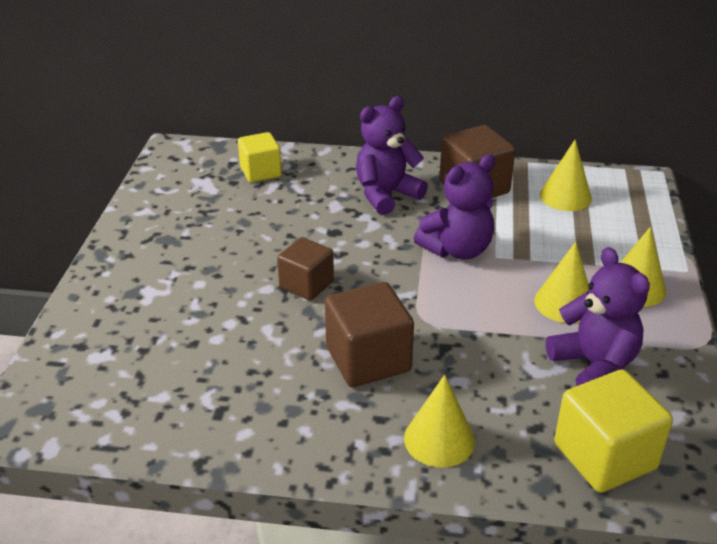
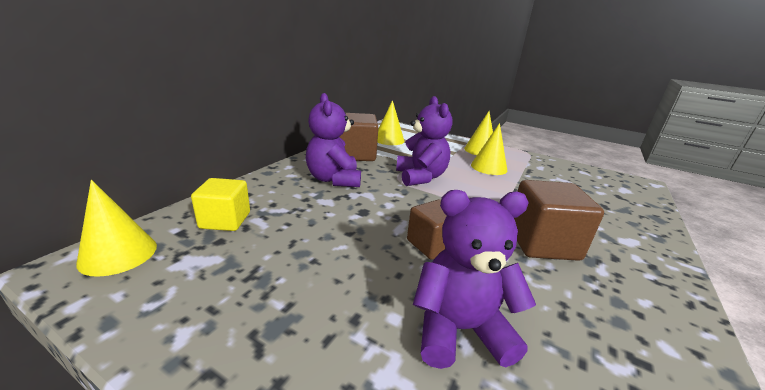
camera: 70 degrees left, 10 degrees down
(439, 439) = (630, 239): yellow cone -> yellow cone (118, 254)
(594, 365) = (545, 176): purple teddy bear -> purple teddy bear (459, 330)
(604, 456) = (623, 196): yellow cube -> none

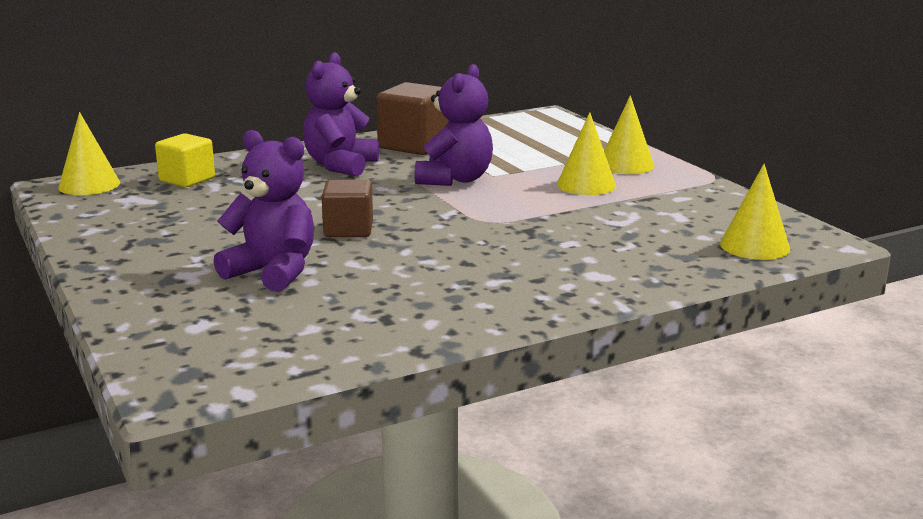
camera: 35 degrees right, 5 degrees down
(389, 139) = (499, 134): yellow cone -> yellow cone (754, 246)
(542, 243) = (475, 253): brown cube -> none

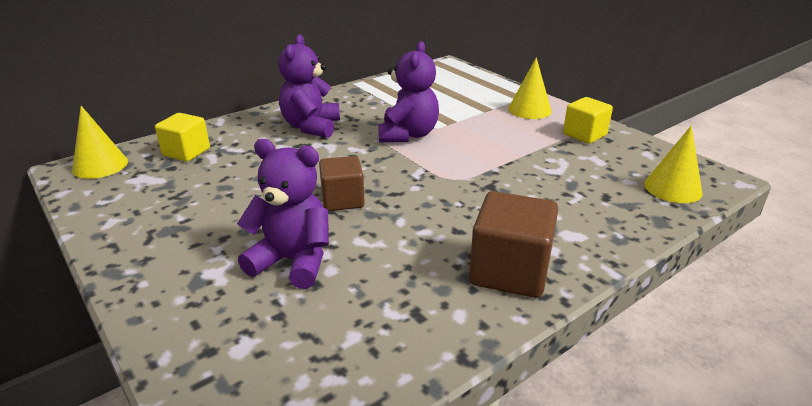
camera: 10 degrees left, 10 degrees up
(415, 145) = (362, 101): brown cube -> brown cube (510, 271)
(586, 185) = (511, 132): yellow cone -> none
(680, 192) = (584, 135): none -> yellow cube

